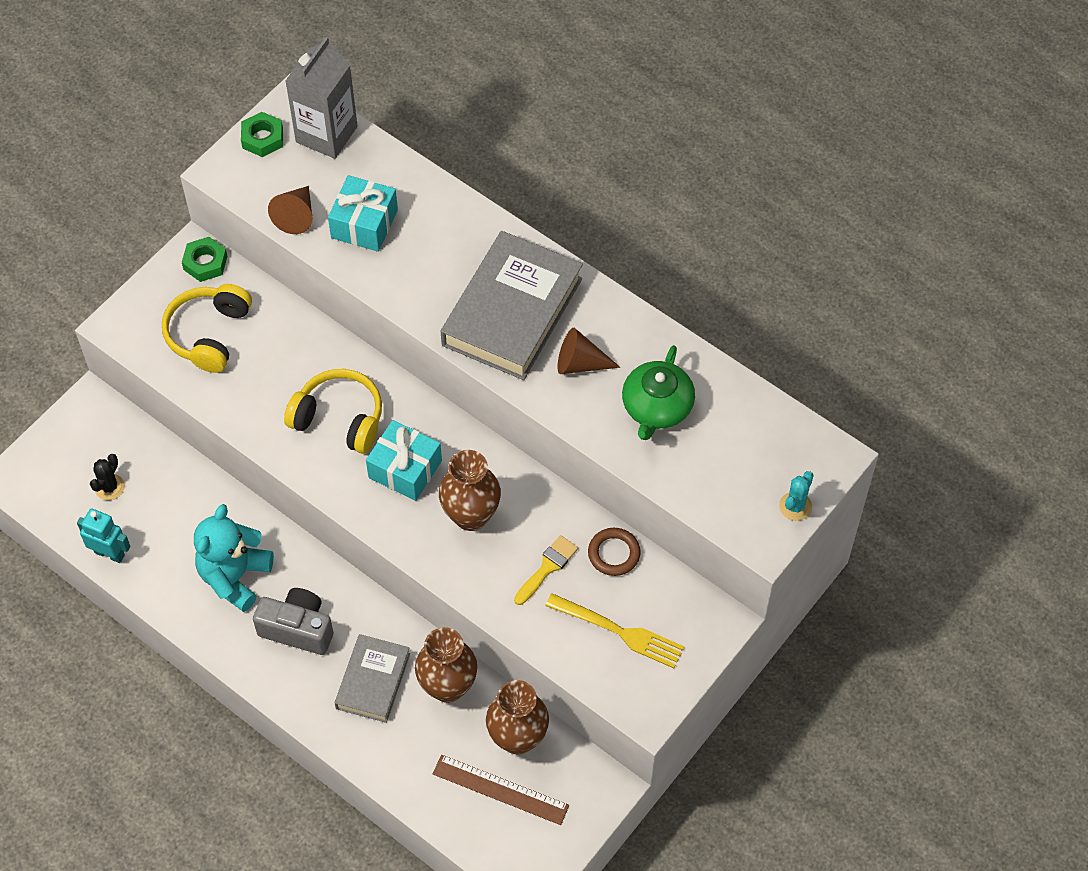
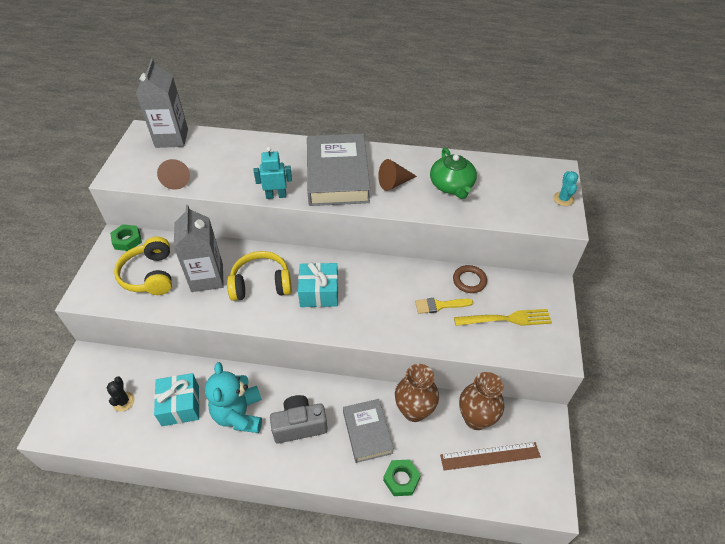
camera: 30 degrees left, 10 degrees down
(110, 553) = (144, 443): turquoise robot -> turquoise robot (276, 195)
(262, 138) = (133, 152): green nut -> green nut (401, 479)
(277, 374) = (207, 278): none -> grey carton
(364, 224) = (221, 168): turquoise gift -> turquoise gift (180, 405)
(471, 516) = (375, 299): brown vase -> none
(547, 568) = (440, 305): yellow brush -> yellow brush turned 105 degrees counterclockwise

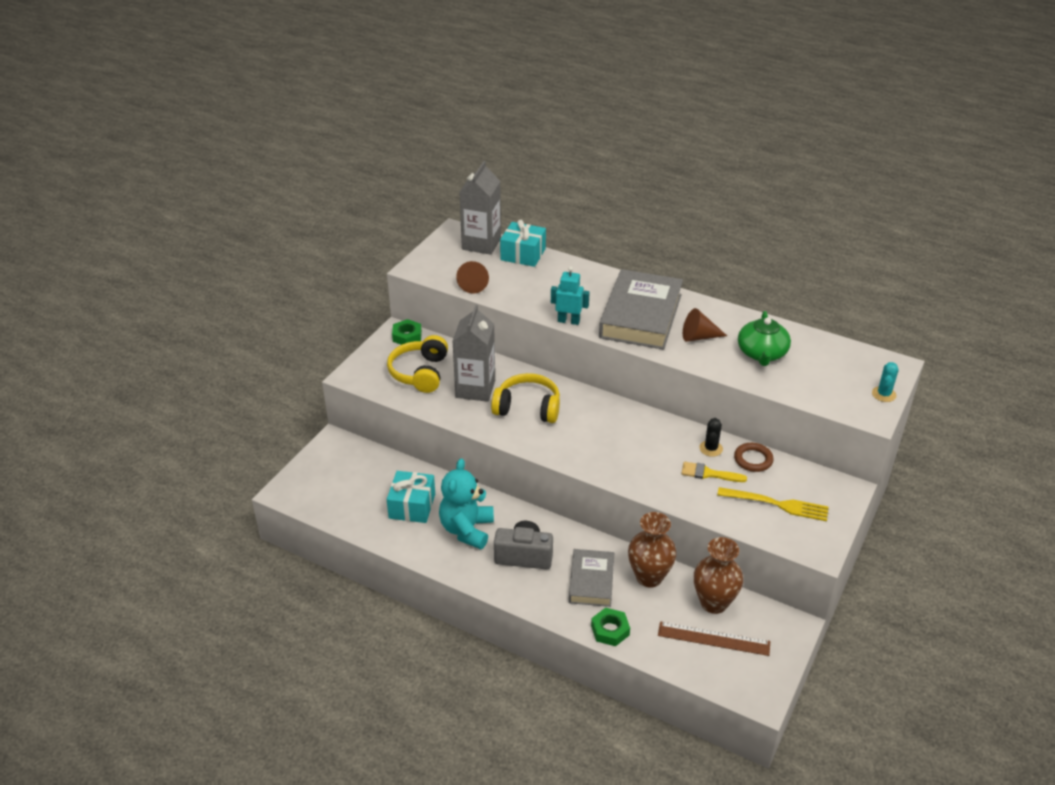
camera: 20 degrees right, 10 degrees down
(123, 401) = (359, 488): black cactus -> black cactus (711, 448)
(319, 292) = (584, 430): turquoise gift -> turquoise gift (523, 254)

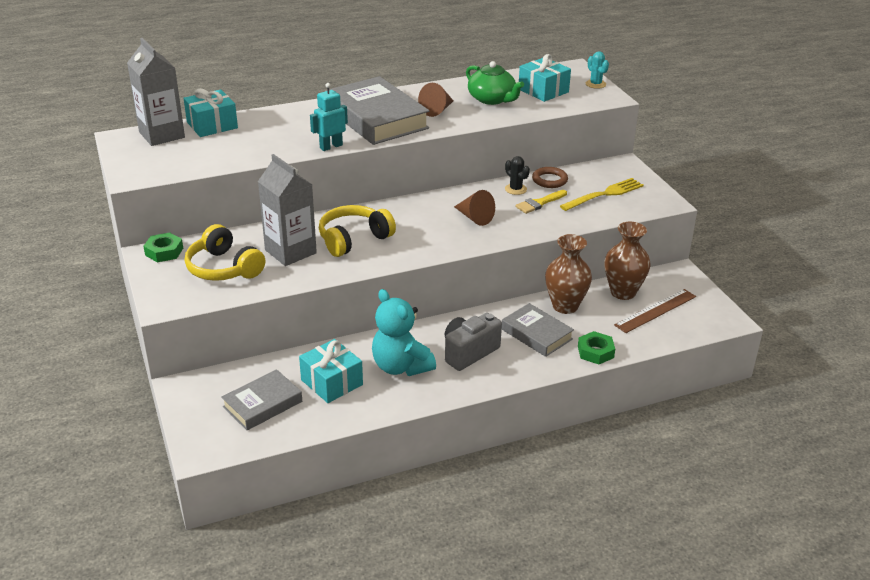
camera: 50 degrees left, 5 degrees down
(355, 488) = (262, 404): none -> grey book
(474, 284) = (208, 162): brown cone -> brown cone (474, 218)
(822, 372) = (543, 91): none -> turquoise gift

